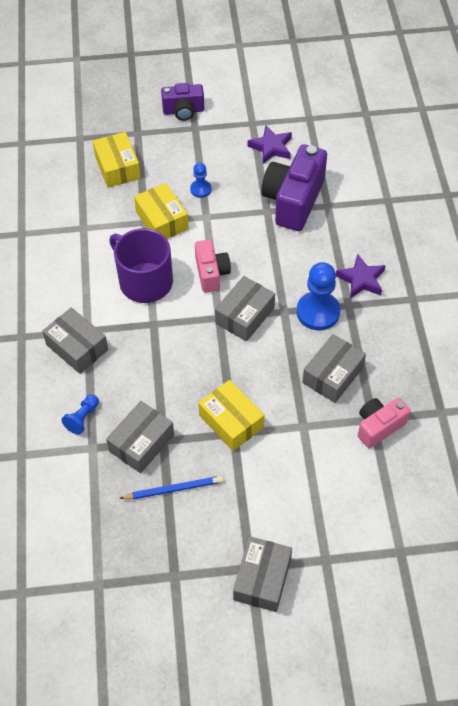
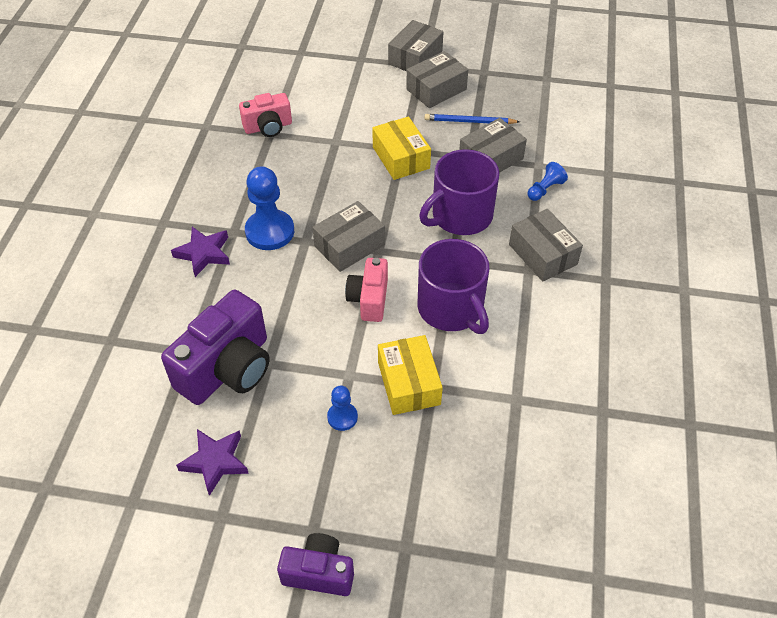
camera: 165 degrees left, 5 degrees down
(117, 167) = (451, 486): yellow box -> none
(157, 368) = (460, 216): none -> purple mug
(332, 375) = (286, 173): grey box -> grey box (436, 89)

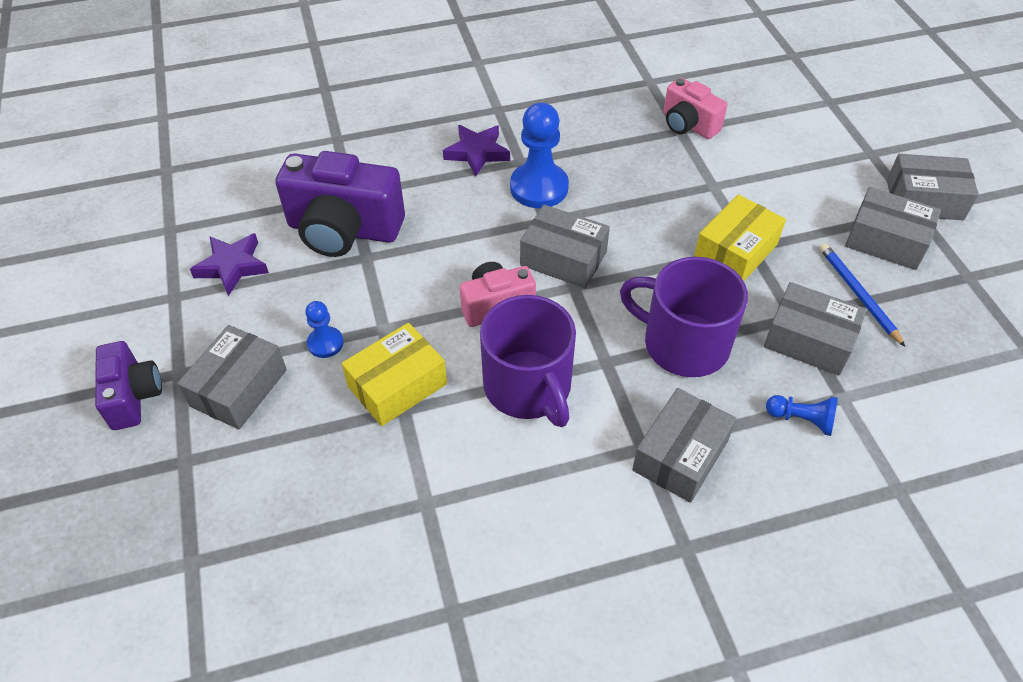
camera: 65 degrees right, 0 degrees up
(354, 490) = (239, 388): none -> grey box
(451, 308) = (528, 387): purple mug -> purple mug turned 60 degrees counterclockwise

